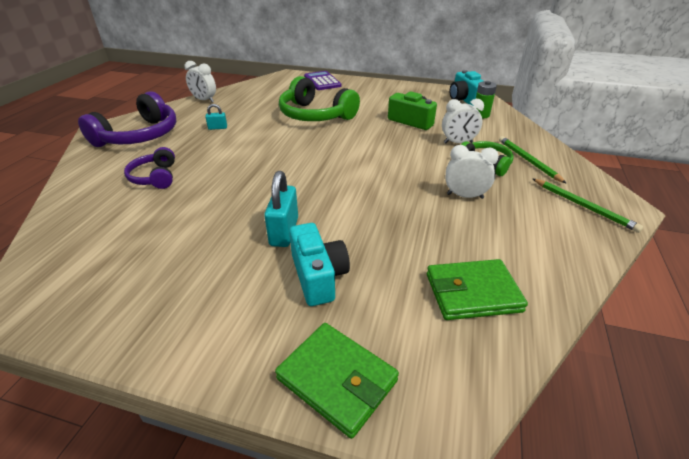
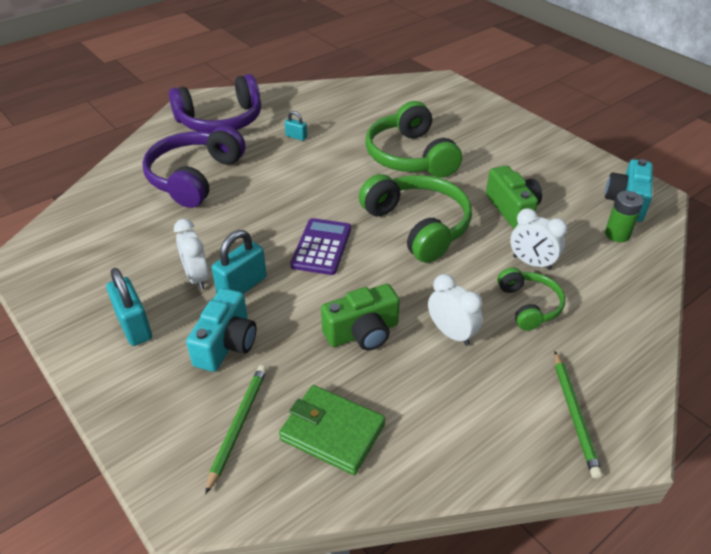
camera: 35 degrees right, 5 degrees up
(155, 177) = (194, 177): purple headphones -> purple headphones, size x1.79
(204, 100) = (317, 92): white clock -> white clock (197, 278)
(215, 305) = (134, 326): none -> turquoise padlock
(322, 81) = (471, 105): purple calculator -> purple calculator (321, 247)
(337, 380) = (156, 433): green wallet -> none
(368, 148) = (418, 226): none -> green headphones
(410, 220) = (362, 332): none -> green camera
(528, 161) = (589, 326): green pencil -> green pencil (238, 425)

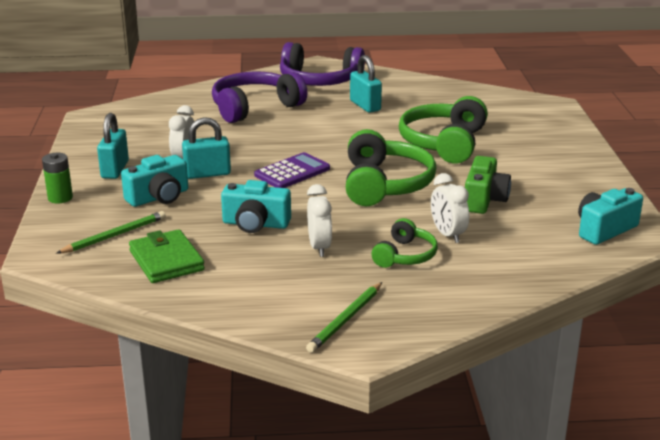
camera: 35 degrees right, 15 degrees down
(296, 137) = (365, 106): turquoise padlock -> turquoise padlock, size x1.88
(362, 332) = (255, 224): green camera -> turquoise camera
(617, 234) = (557, 245): green battery -> green battery (60, 198)

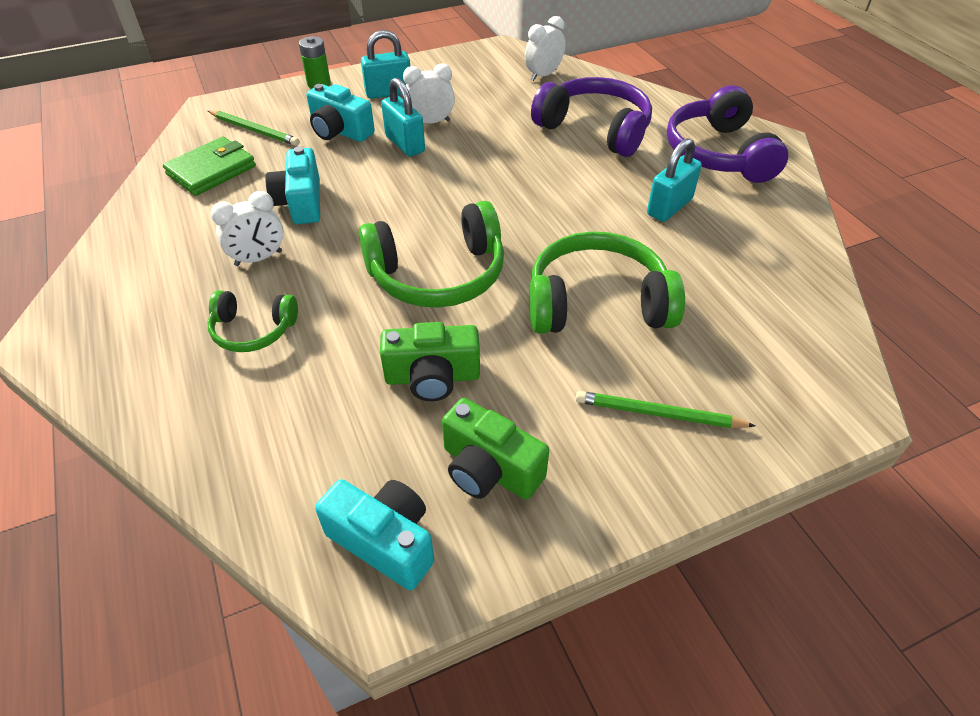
camera: 70 degrees right, 20 degrees up
(292, 172) = (437, 196): purple calculator -> none
(346, 320) = (102, 313): green pencil -> green pencil (658, 414)
(447, 235) = (317, 358): white clock -> white clock (543, 75)
(563, 194) = (489, 469): none -> green camera

